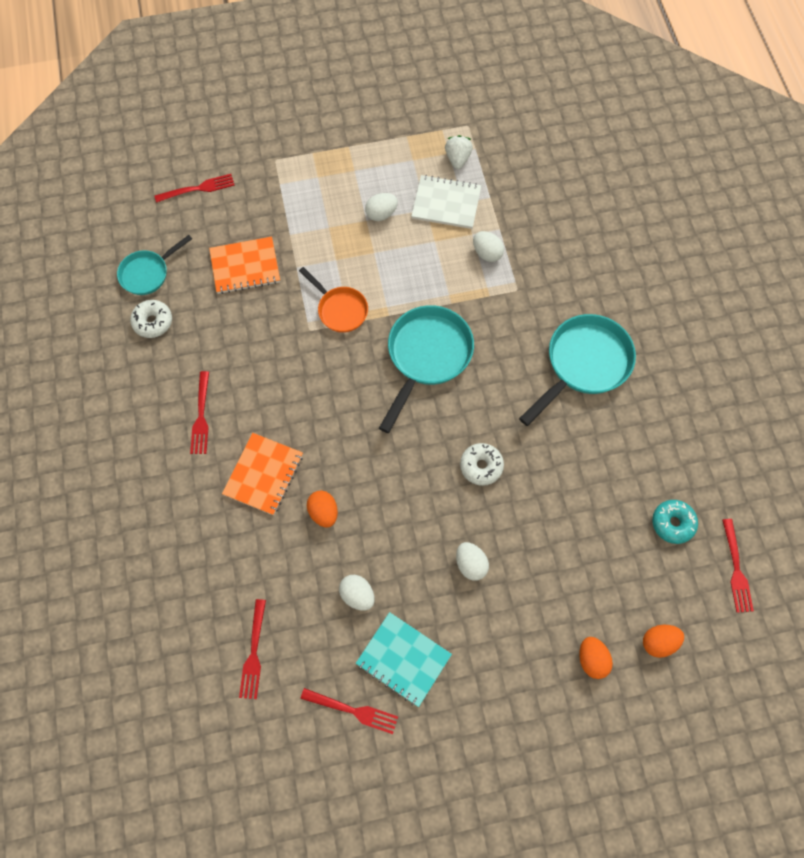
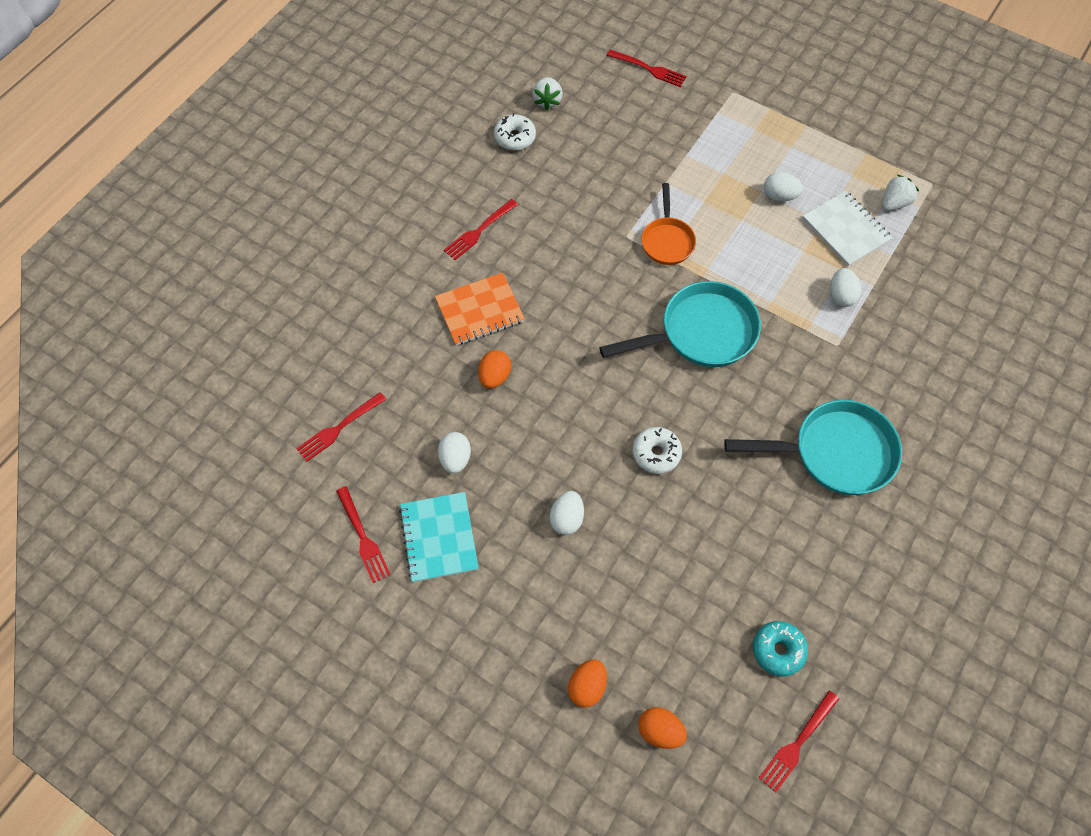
camera: 45 degrees right, 5 degrees down
(148, 273) = (547, 101): turquoise pan -> white strawberry
(245, 266) = (625, 151): orange notebook -> none

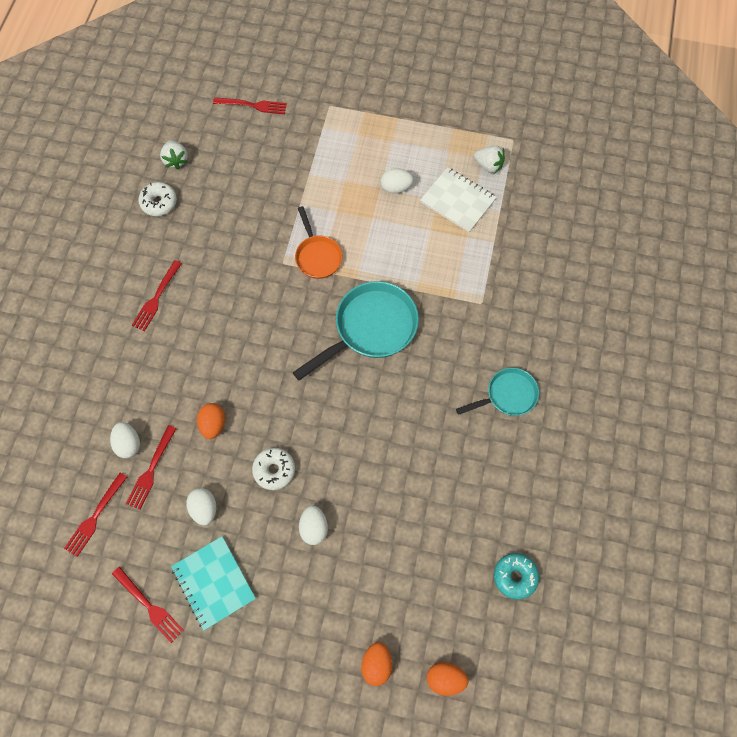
camera: 20 degrees left, 5 degrees up
(479, 310) = (181, 369): orange notebook -> none
(656, 453) = (368, 446): white donut -> white donut (274, 470)
(797, 743) = (553, 647): red fork -> red fork (151, 470)
(835, 452) = (507, 395): turquoise pan -> turquoise pan, size x0.60
(841, 296) = (471, 259): white egg -> white egg (128, 444)
(894, 203) = (488, 165): white strawberry -> white strawberry turned 90 degrees clockwise

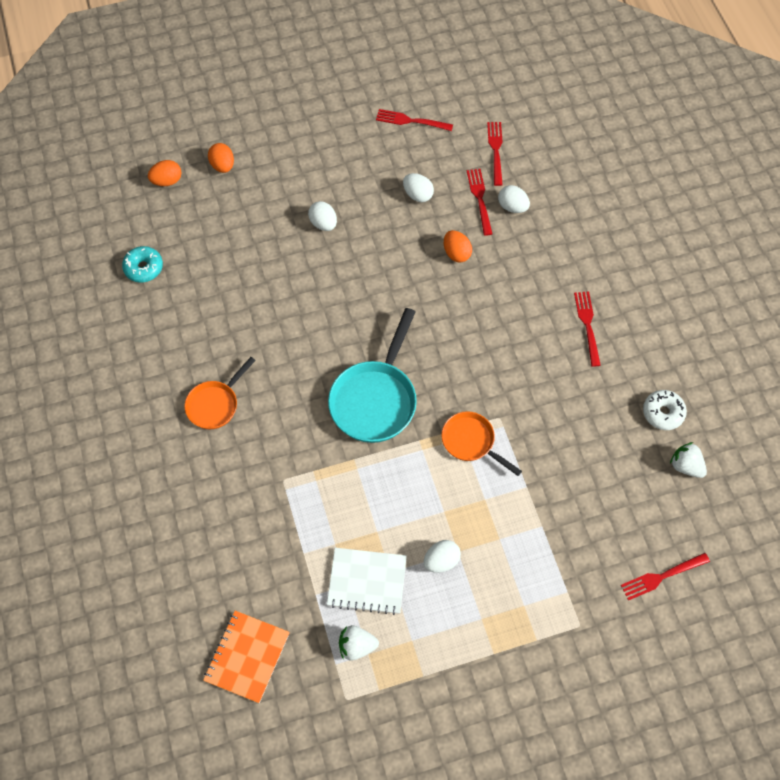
camera: 150 degrees right, 5 degrees down
(214, 582) = (375, 155): turquoise notebook -> none
(274, 470) = (382, 246): white donut -> none
(507, 395) = (215, 404): turquoise pan -> orange pan
(569, 196) = (247, 657): none -> orange notebook

